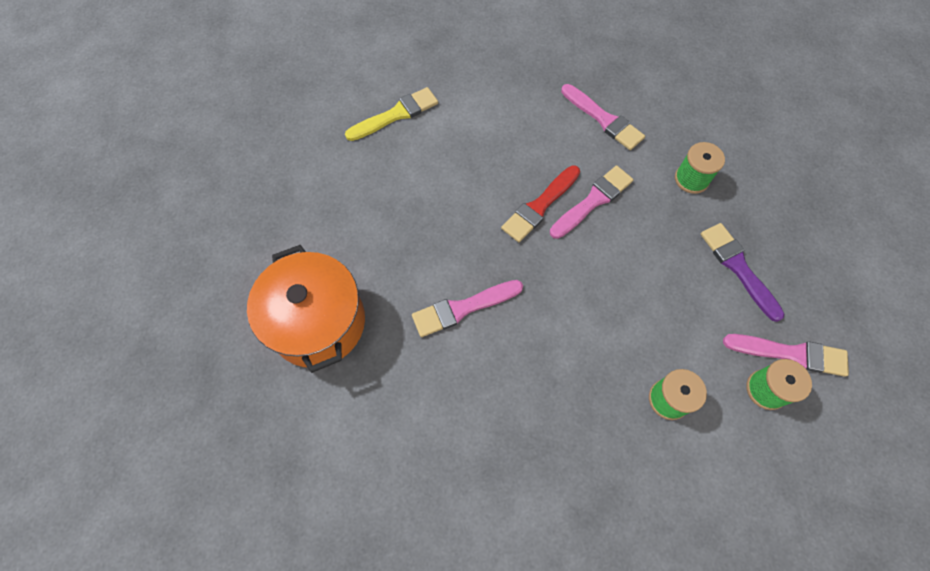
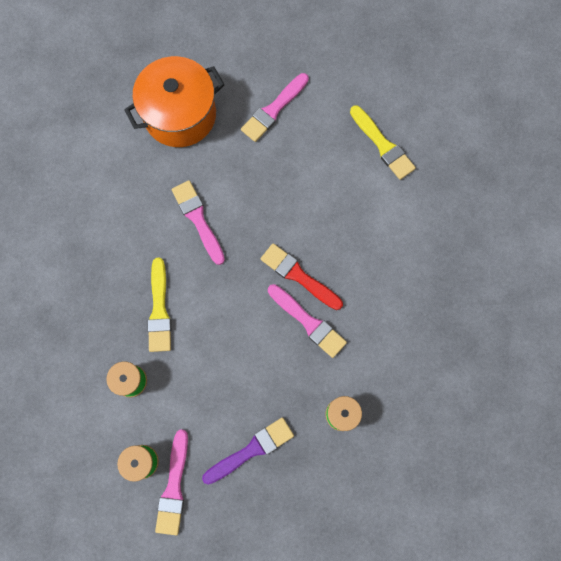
camera: 85 degrees right, 10 degrees up
(577, 360) = (159, 310): none -> yellow brush
(603, 119) = (401, 332): pink brush -> pink brush (273, 110)

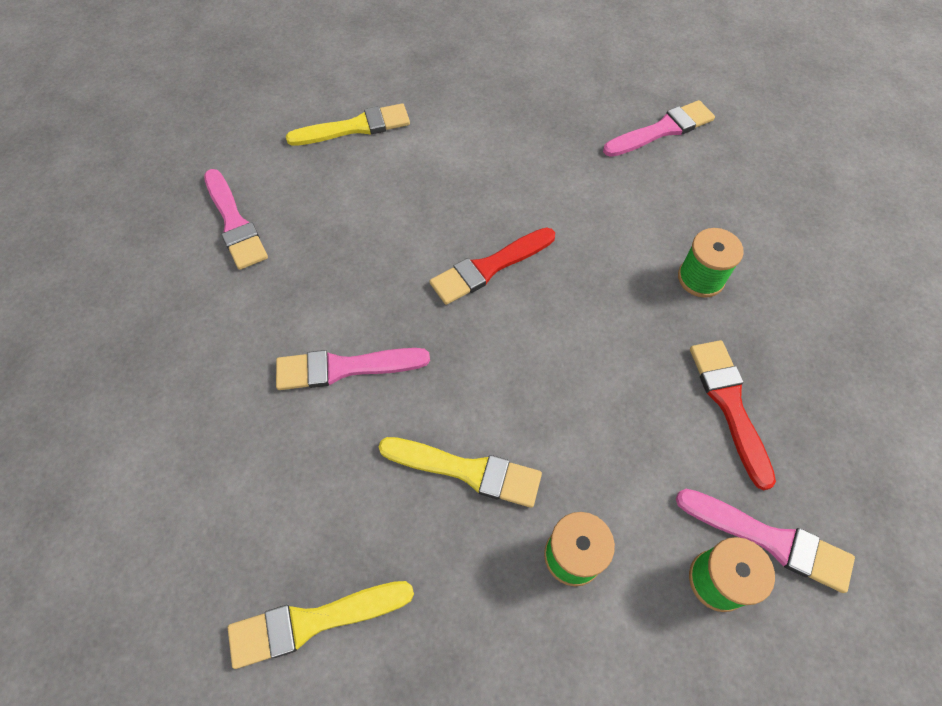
camera: 70 degrees left, 15 degrees down
(60, 264) = (313, 622): none -> yellow brush
(180, 115) = (163, 341): orange pot -> none
(251, 450) = (729, 405): purple brush -> red brush
(308, 322) = (560, 276): pink brush -> pink brush (662, 130)

